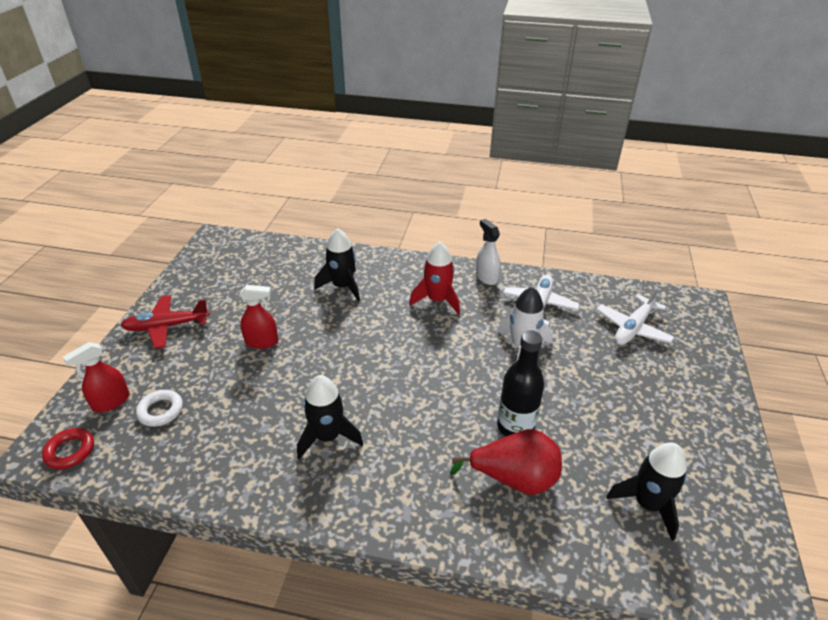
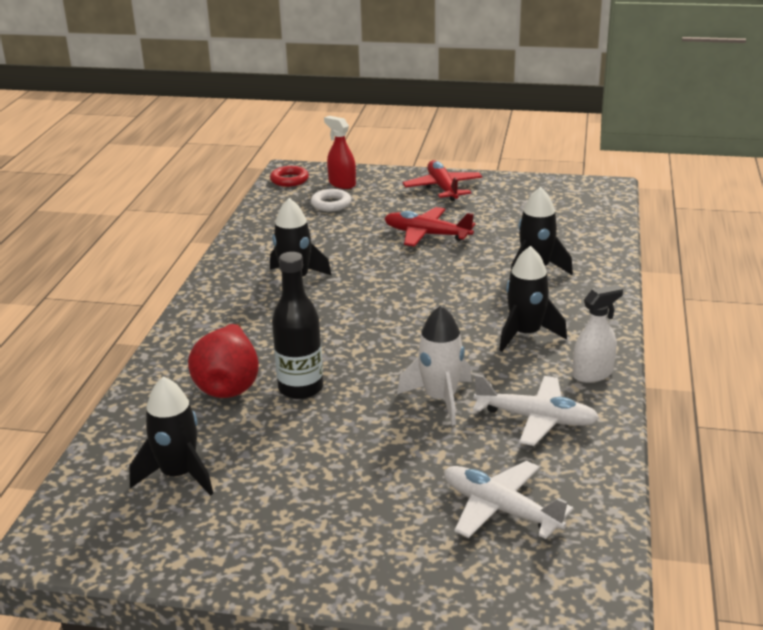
camera: 90 degrees right, 10 degrees down
(262, 342) = (426, 234): red spray bottle -> red plane
(437, 300) = (525, 334): red rocket -> black rocket

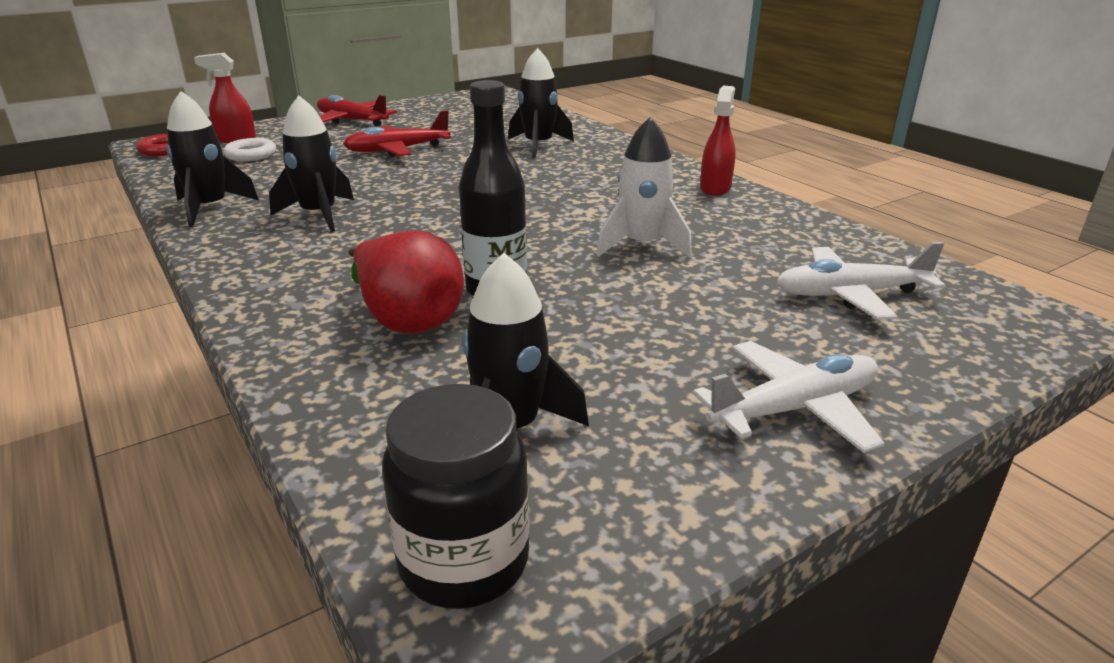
camera: 45 degrees left, 0 degrees up
(76, 520) = (464, 562): none -> black jar
(525, 334) = (616, 183): black rocket -> black rocket (210, 208)
(536, 419) = (740, 228): white plane -> white plane (794, 409)
(593, 374) = (715, 188): white spray bottle -> red spray bottle

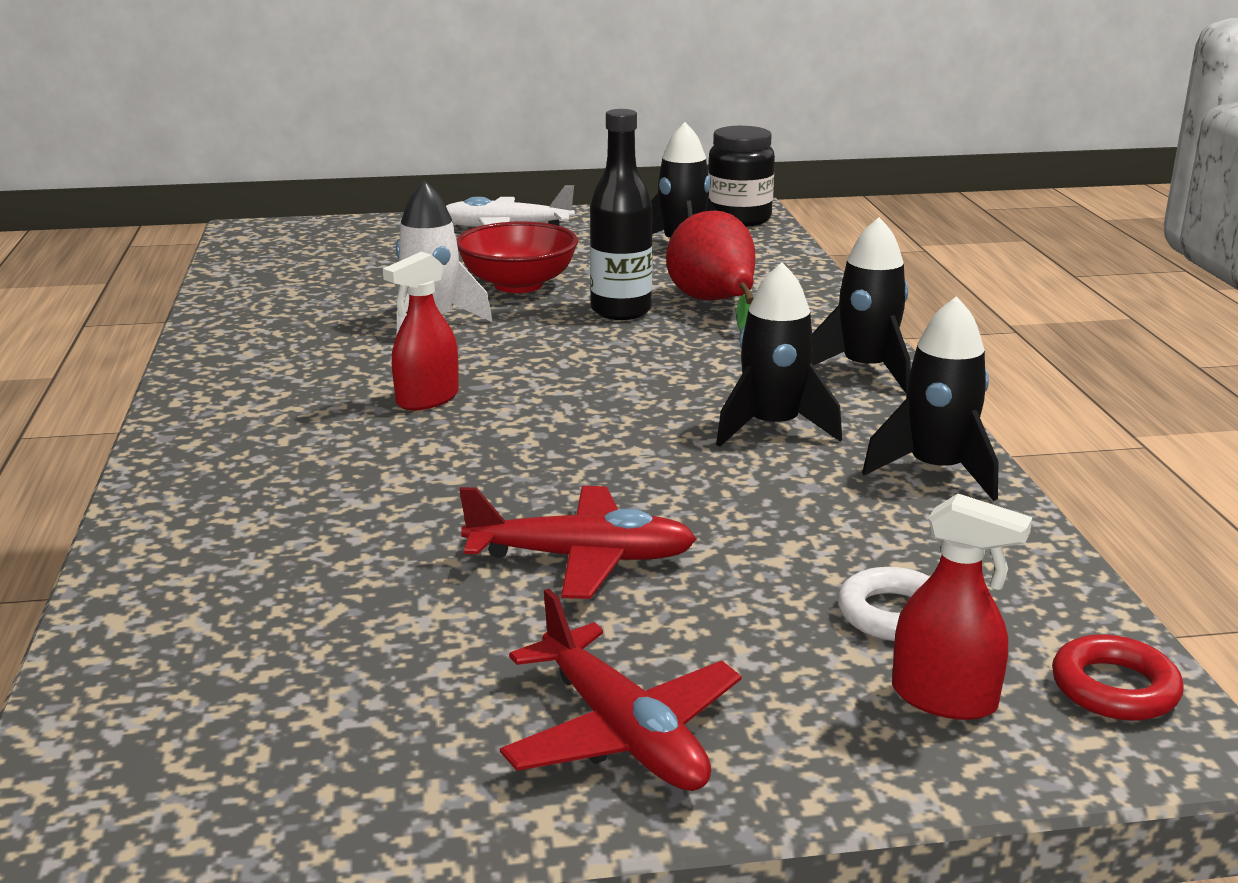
camera: 155 degrees left, 5 degrees down
(538, 145) = (307, 510): black rocket -> black rocket (866, 370)
(631, 302) = (518, 285): none -> red bowl
(715, 188) = (218, 368): red spray bottle -> red spray bottle (427, 399)
(850, 294) = (340, 262): white plane -> none

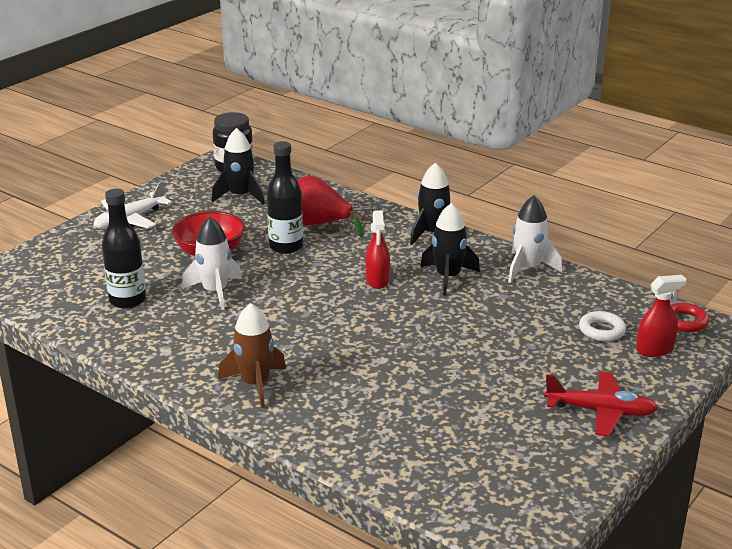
camera: 45 degrees left, 5 degrees up
(247, 429) = (255, 384): none -> brown rocket
(327, 294) = (127, 300): none -> black bottle
(427, 399) = (298, 331): red spray bottle -> red spray bottle (377, 280)
(582, 558) = (485, 364): red plane -> none
(936, 471) = (528, 269): black rocket -> white rocket

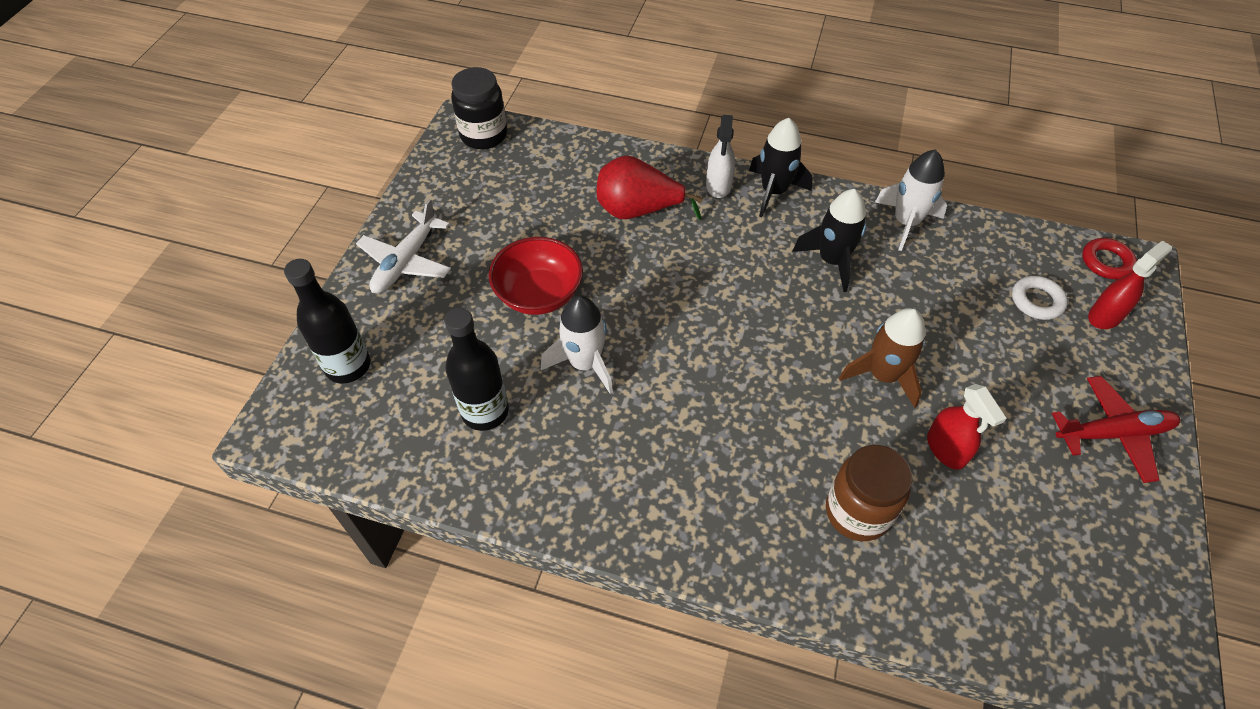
camera: 20 degrees left, 25 degrees up
(240, 196) = (519, 184): black rocket -> none
(255, 384) = (725, 516): brown rocket -> brown rocket (883, 375)
(286, 247) = (623, 259): black bottle -> black bottle (348, 366)
(355, 404) = (857, 512): none -> brown jar
(377, 280) = (759, 288): red spray bottle -> red spray bottle (946, 449)
(391, 223) = (718, 185): none -> white spray bottle

